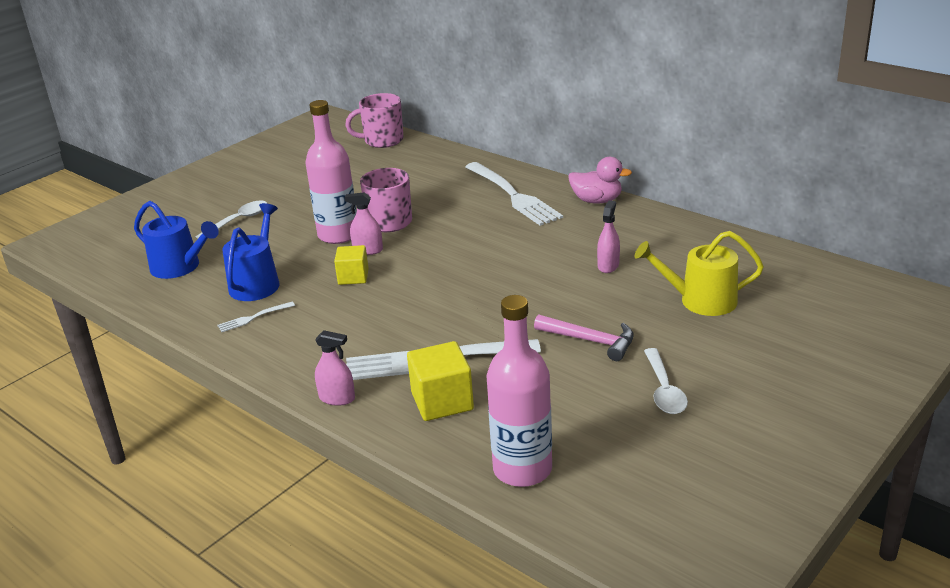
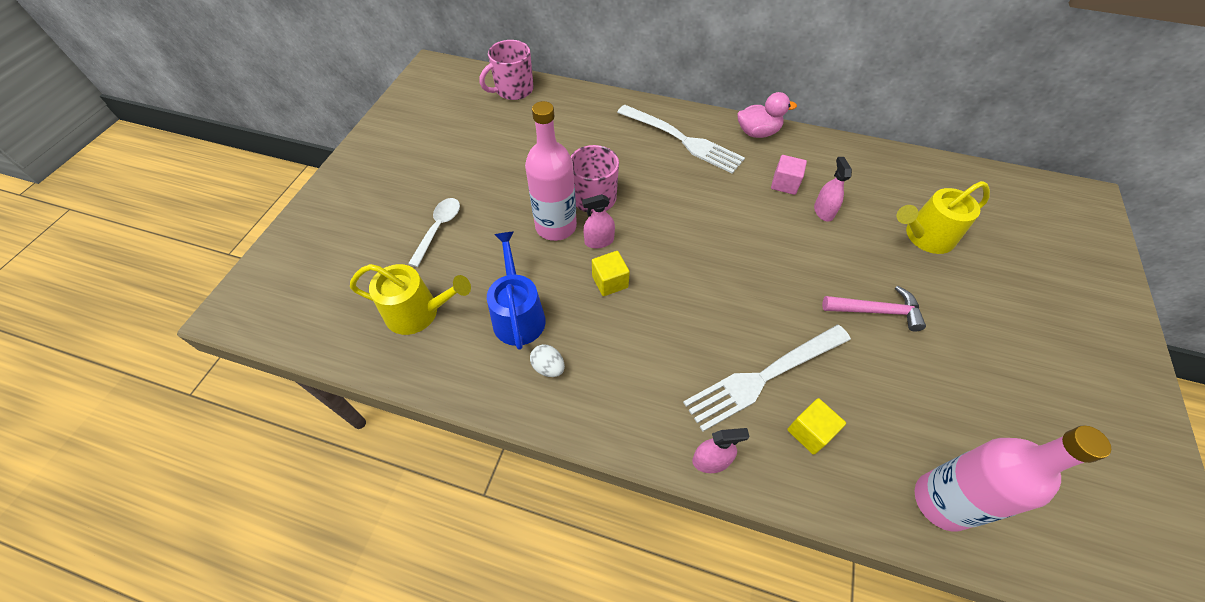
camera: 25 degrees left, 25 degrees up
(180, 267) = (418, 312): blue watering can -> yellow watering can
(253, 318) = (548, 367): white fork -> white egg
(442, 401) = (810, 432): yellow cube -> yellow cube, size x0.66
(587, 240) = (784, 184): none -> pink cube
(664, 389) = (976, 356): white spoon -> none

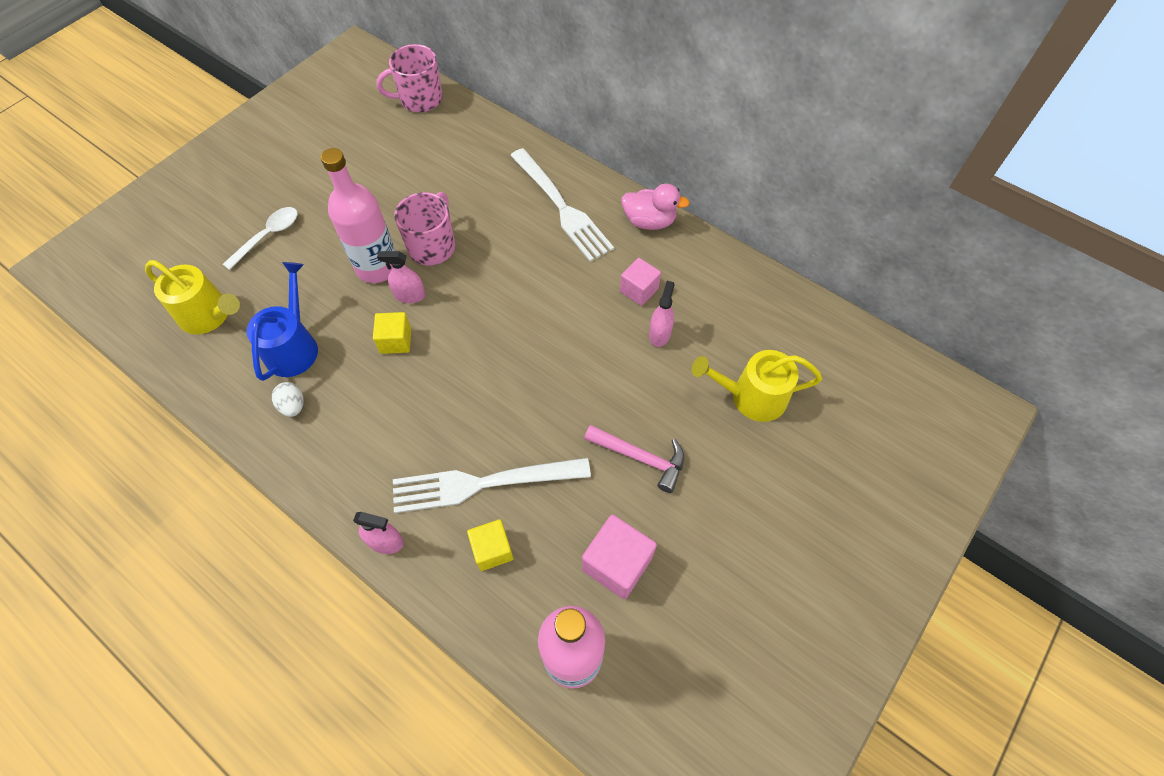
camera: 20 degrees right, 5 degrees up
(919, 404) = (617, 563): none -> pink cube

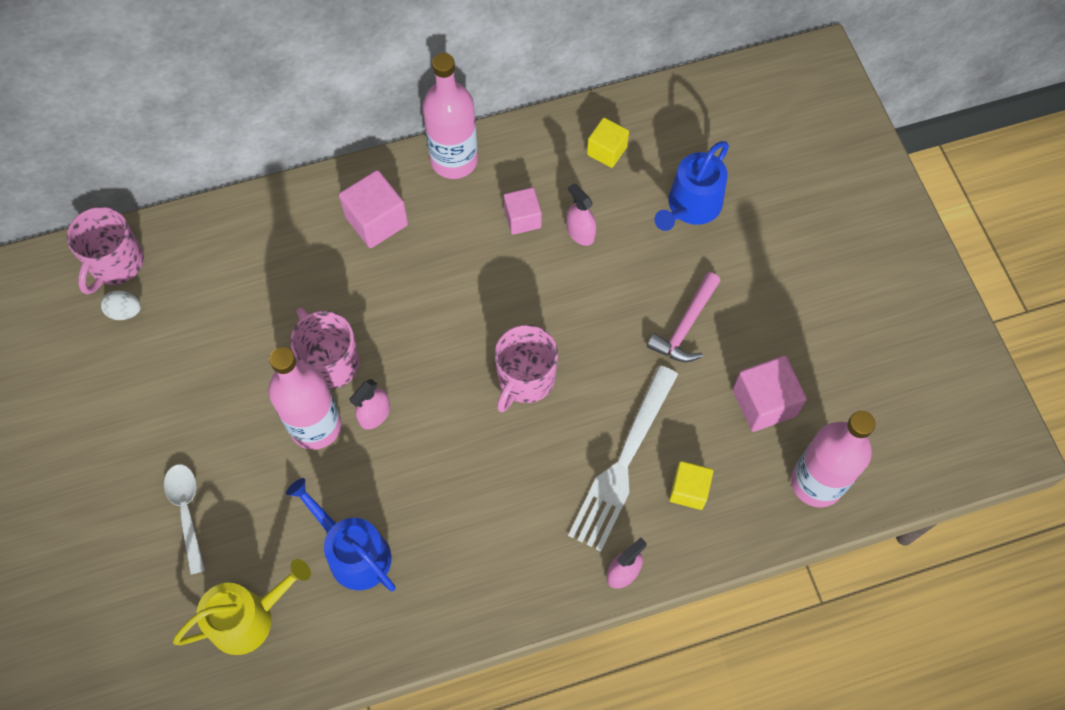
camera: 55 degrees left, 5 degrees up
(293, 406) = (424, 585): white egg -> white egg (125, 311)
(396, 341) = (419, 455): yellow cube -> yellow cube (607, 151)
(506, 371) = (525, 379): none -> pink mug
(561, 207) = (376, 221): white fork -> pink cube
(640, 457) = (686, 326): pink hammer -> pink hammer turned 150 degrees clockwise
(649, 221) = (454, 160): pink duck -> pink bottle
(751, 397) = (691, 206): yellow watering can -> blue watering can

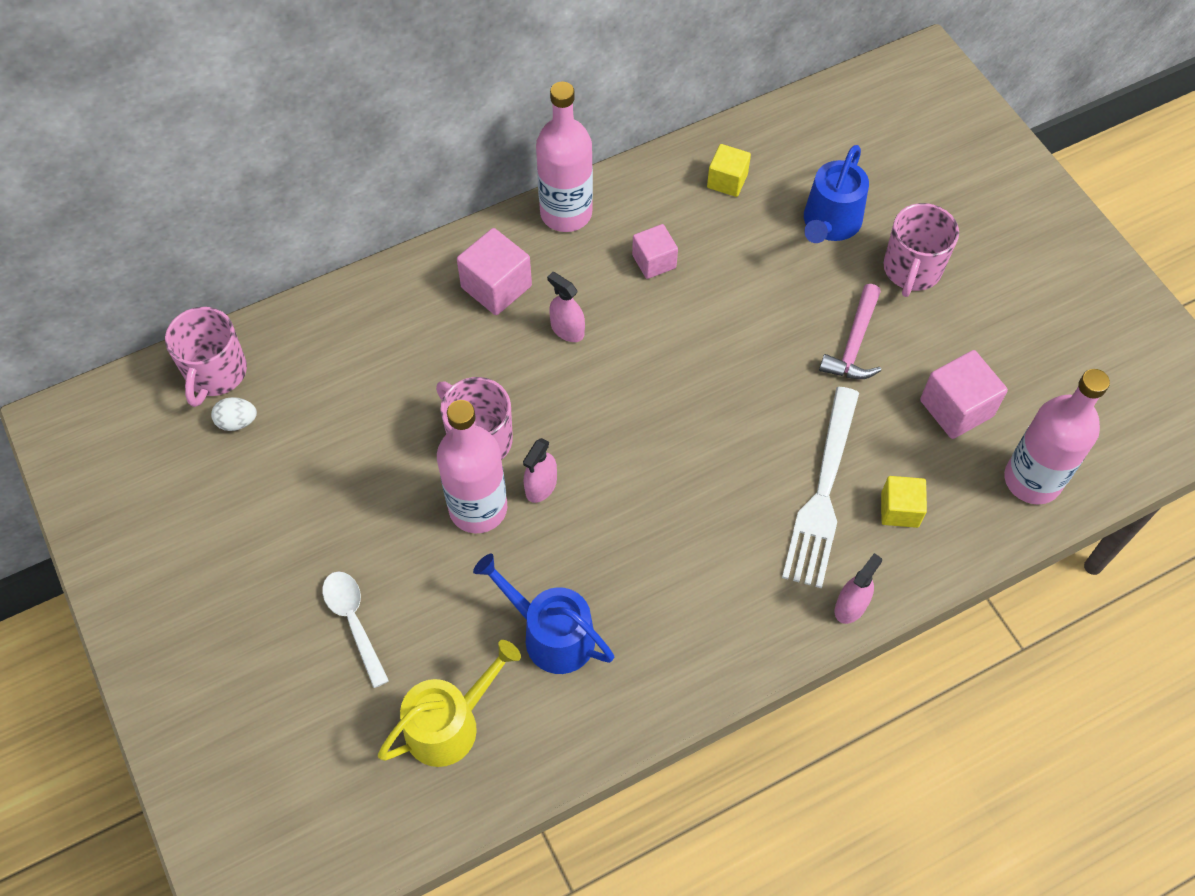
camera: 10 degrees left, 5 degrees down
(525, 379) = (696, 424): pink mug -> pink mug (911, 270)
(580, 233) = (719, 267): pink spray bottle -> pink spray bottle (567, 330)

